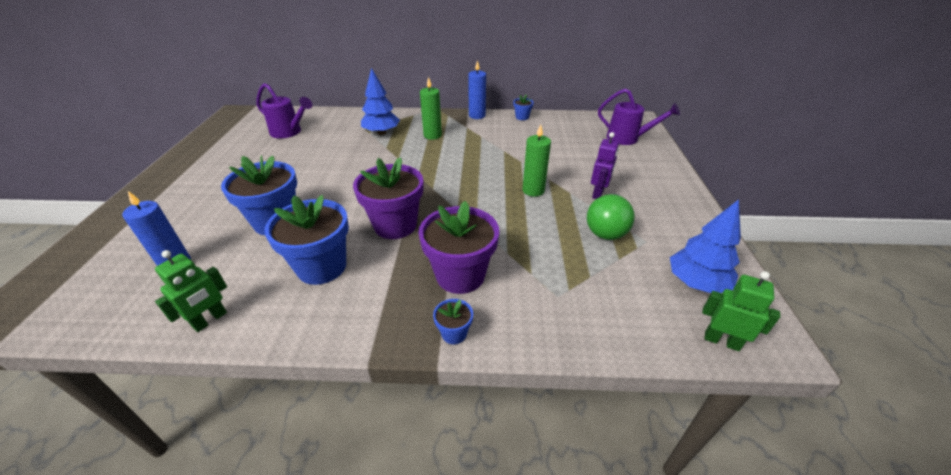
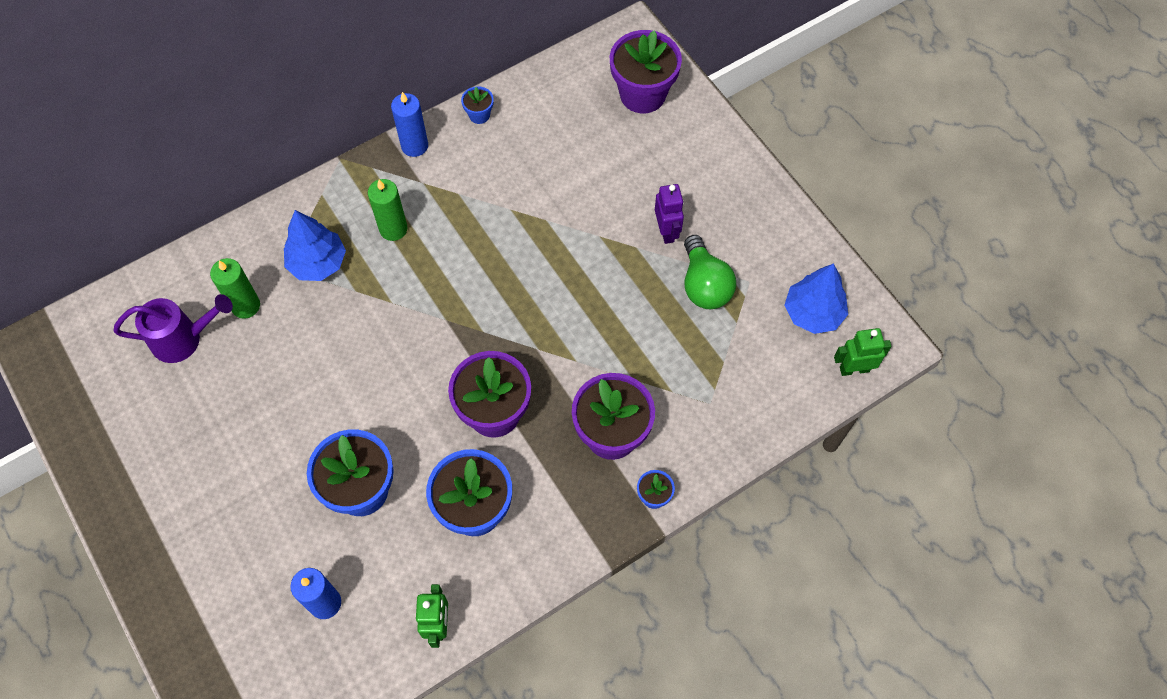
camera: 35 degrees left, 25 degrees up
(533, 190) = (596, 267): green candle -> green candle (245, 306)
(627, 138) = (642, 94): purple watering can -> purple flower pot

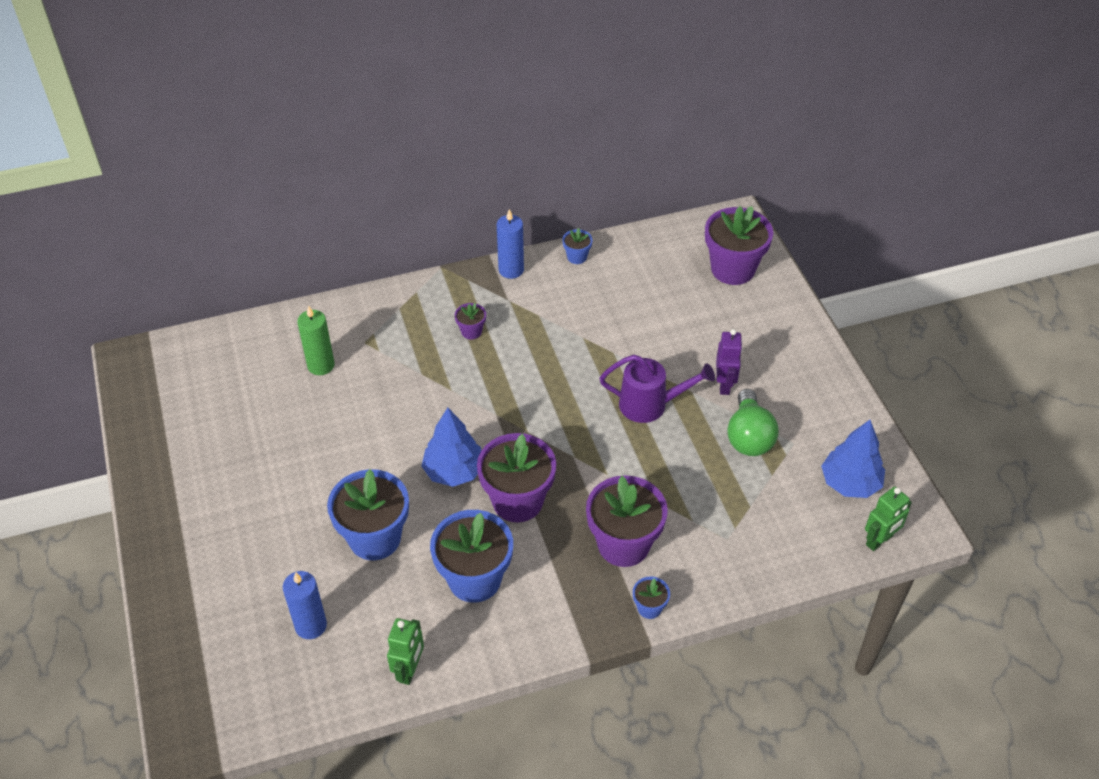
camera: 15 degrees right, 15 degrees down
(184, 339) = (258, 380): purple watering can -> purple watering can (650, 405)
(318, 263) = (395, 345): blue tree -> blue tree (454, 471)
(393, 229) = (471, 331): green candle -> purple flower pot
(854, 369) = (879, 540): green robot -> green robot turned 135 degrees clockwise

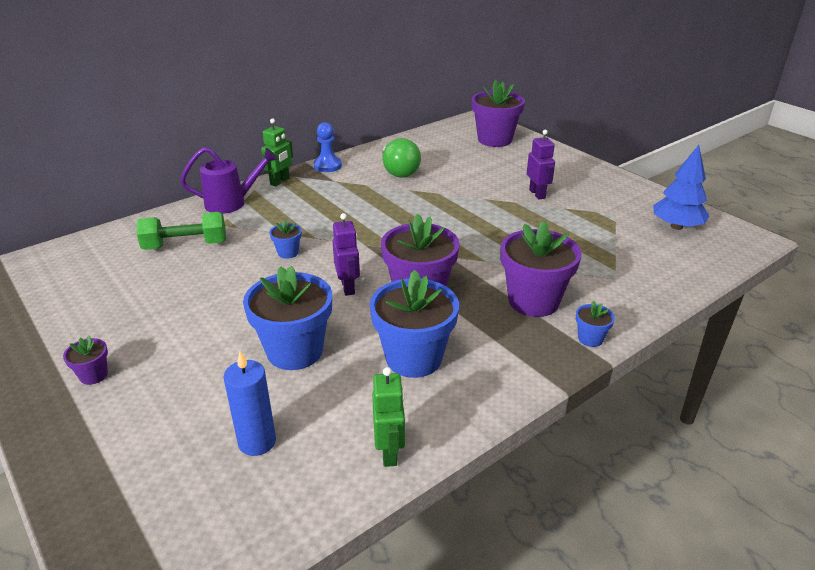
camera: 20 degrees left, 15 degrees down
(321, 365) = (185, 245): green candle -> green dumbbell
(454, 471) = (348, 287): blue tree -> purple robot
(471, 331) = (314, 202): purple flower pot -> purple flower pot (93, 375)
(511, 270) = (327, 166): blue candle -> blue pawn
(577, 257) = (375, 152): blue flower pot -> blue flower pot (288, 252)
(650, 405) = (489, 215): purple watering can -> purple watering can (232, 203)
(749, 437) = (579, 217): green light bulb -> green light bulb (399, 171)
(879, 540) = (730, 253): green robot -> green robot (280, 181)

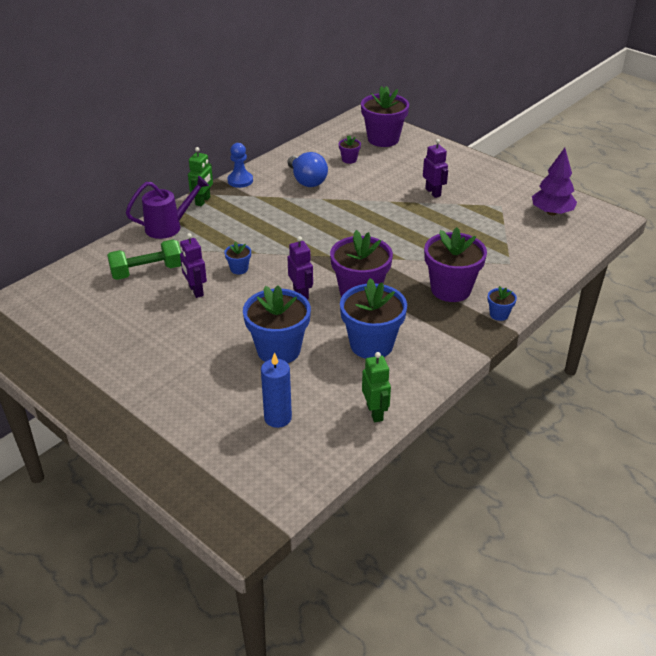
camera: 10 degrees left, 5 degrees up
(93, 375) = (129, 387): purple flower pot -> purple flower pot (349, 159)
(228, 271) = (195, 291): none -> purple robot
(399, 171) = (307, 181): green light bulb -> blue light bulb
(676, 226) = (551, 212): blue tree -> purple tree

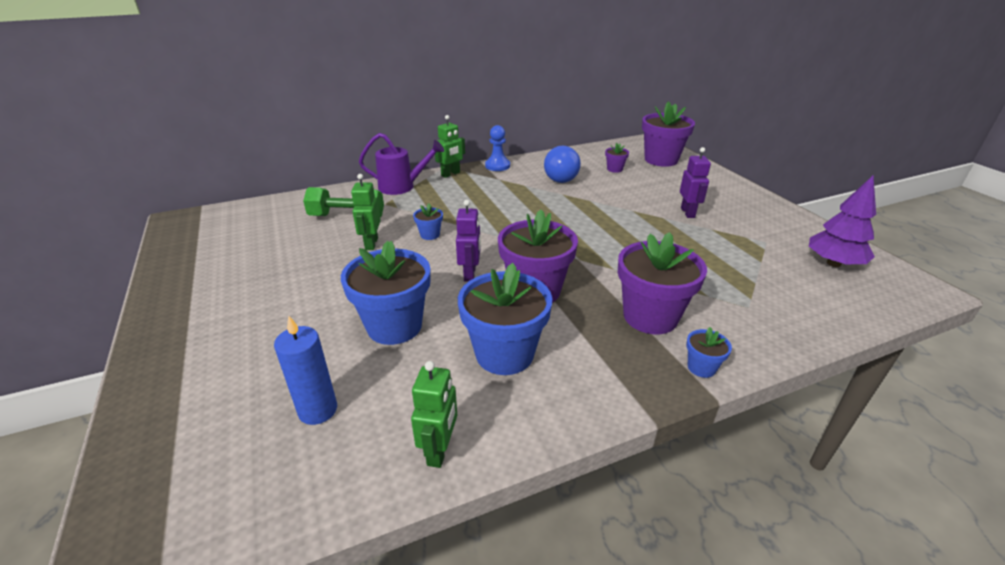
camera: 25 degrees right, 5 degrees down
(195, 291) = (371, 244): purple robot -> green robot

